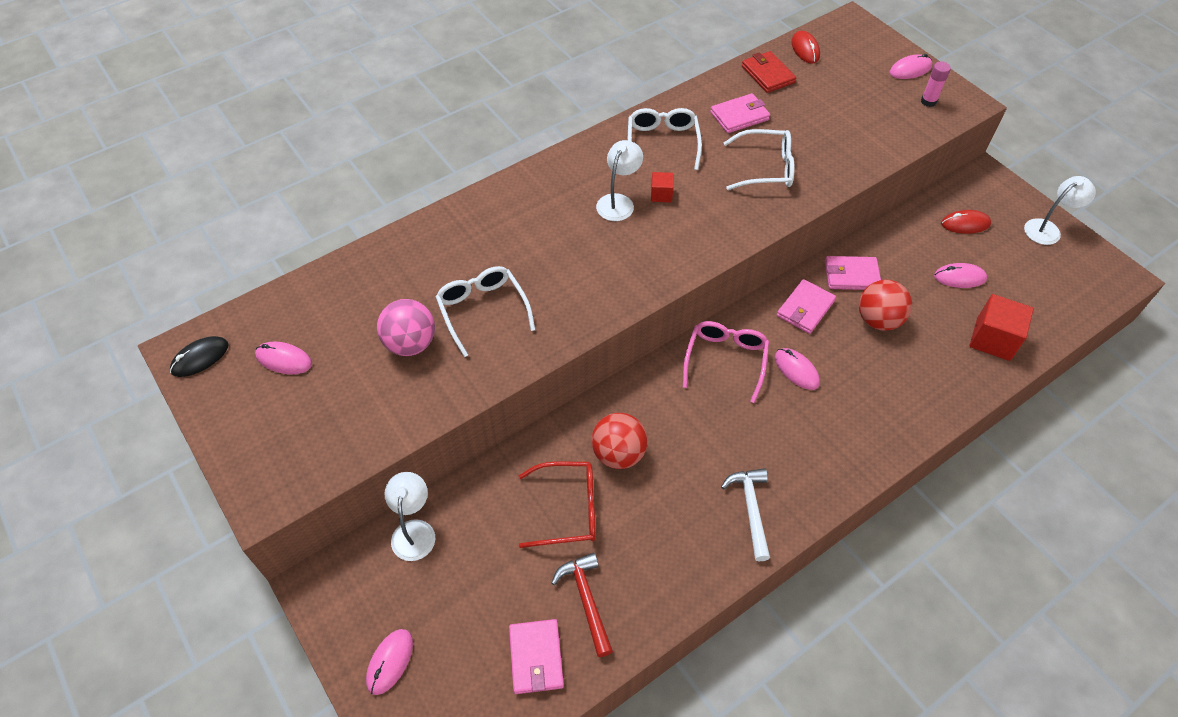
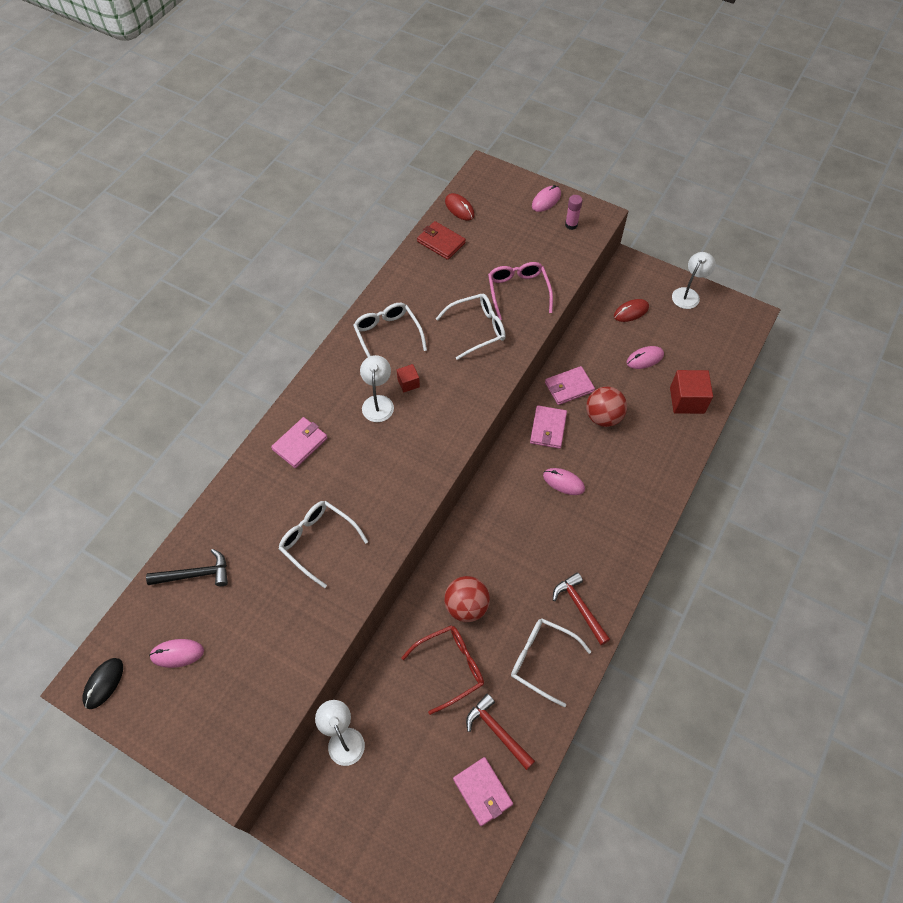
camera: 25 degrees left, 5 degrees up
(343, 293) = (195, 574): none -> black hammer
(390, 662) = (378, 848): pink mouse -> none
(410, 344) = (275, 595): pink ball -> none
(677, 546) = (541, 660): none -> white glasses
(725, 360) = (509, 495): pink glasses -> pink glasses (518, 291)
(739, 116) = (436, 289): pink wallet -> pink wallet (300, 444)
(750, 509) = (579, 607): white hammer -> red hammer

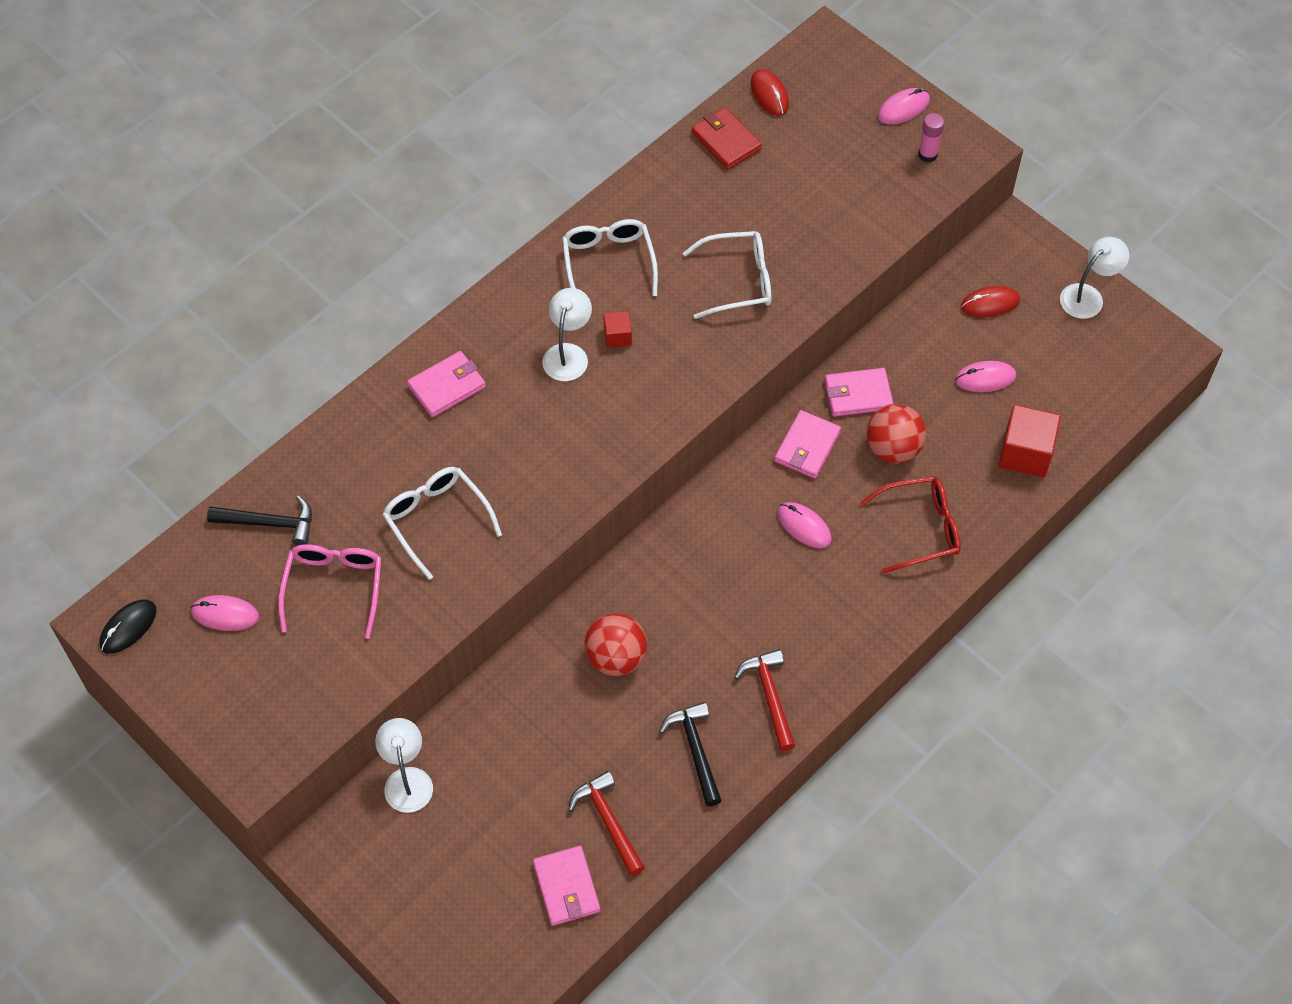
camera: 15 degrees right, 0 degrees up
(450, 667) = (571, 728): red glasses -> red glasses (921, 528)
(518, 291) = (815, 239): pink glasses -> pink glasses (334, 587)
(541, 660) = (695, 750): white glasses -> black hammer

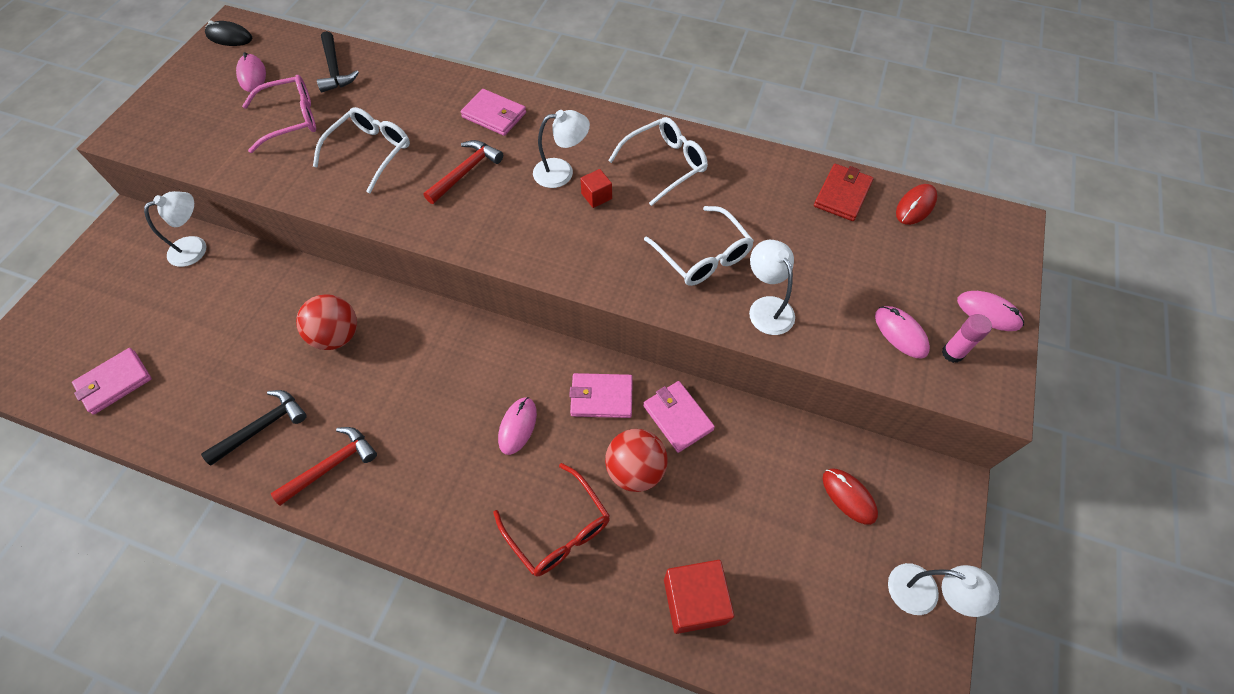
camera: 65 degrees right, 0 degrees up
(608, 821) = (181, 388): red hammer -> red hammer (466, 172)
(818, 259) = (766, 307): none -> white lamp
(985, 378) = (760, 525): pink mouse -> pink mouse (900, 333)

